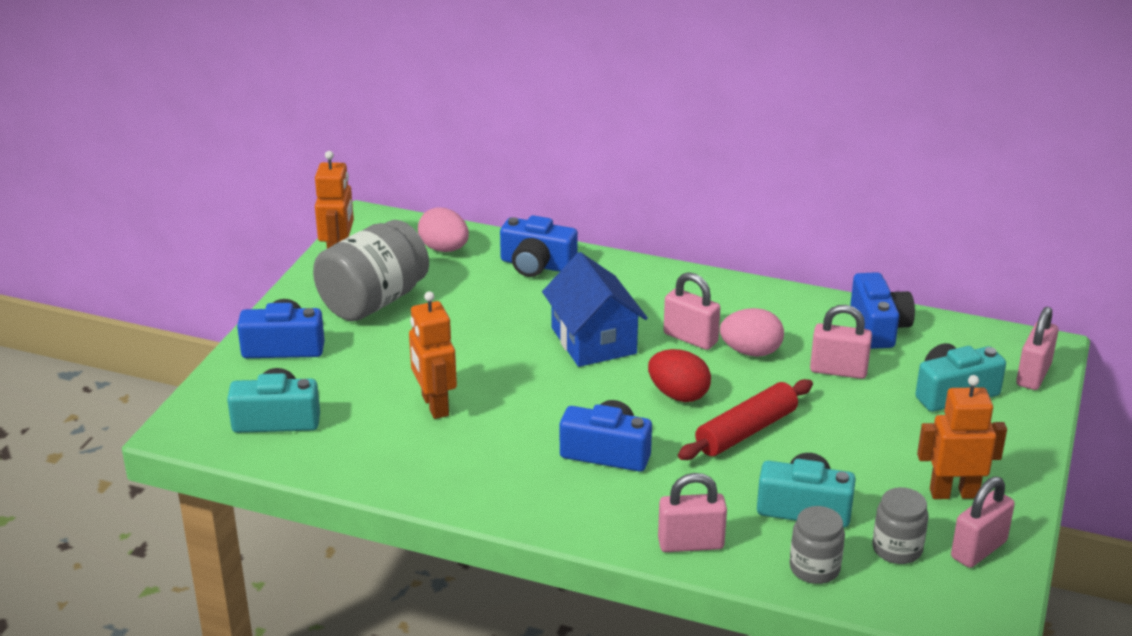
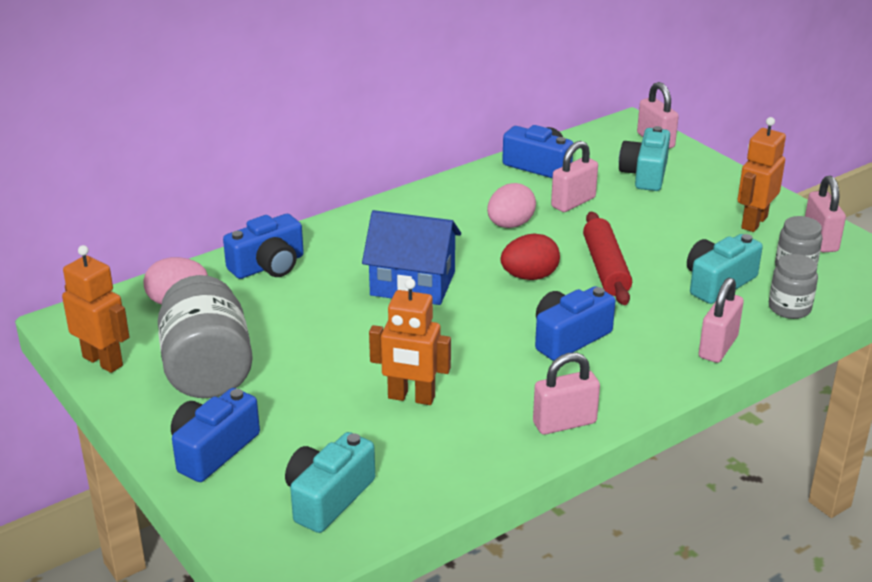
camera: 55 degrees left, 0 degrees up
(690, 338) = (462, 241): pink padlock -> pink padlock (564, 423)

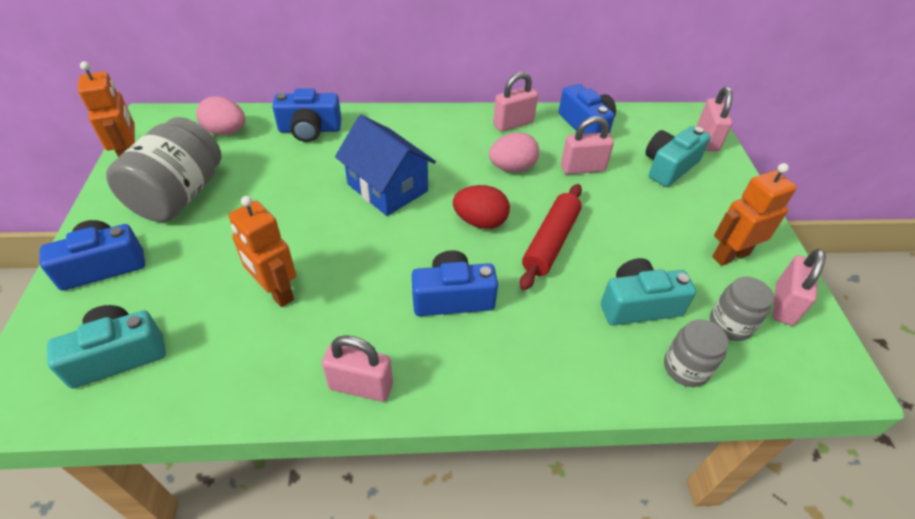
camera: 30 degrees right, 15 degrees up
(718, 347) = (574, 377): pink padlock -> pink padlock (513, 124)

